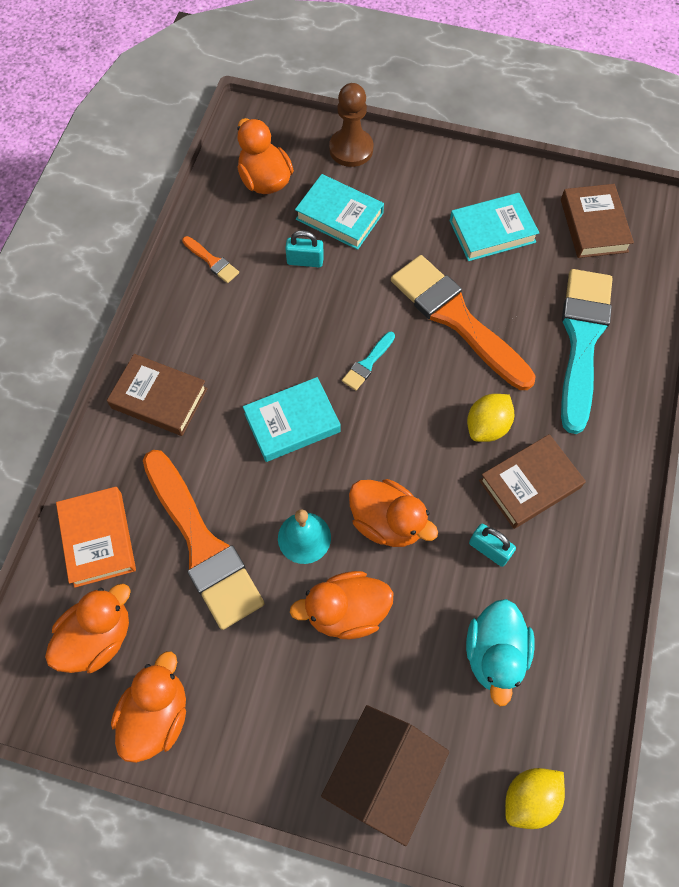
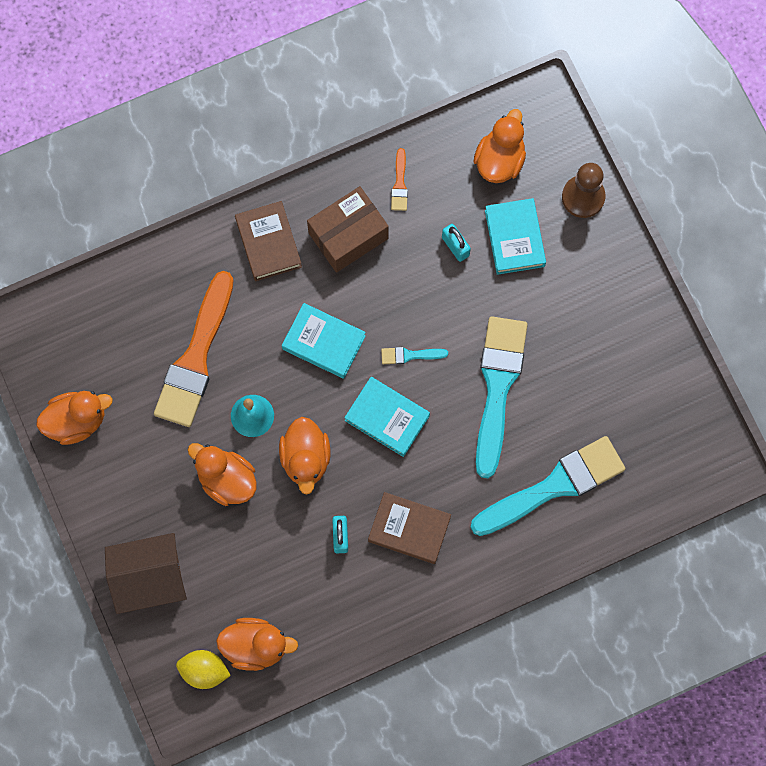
camera: 50 degrees right, 10 degrees up
(98, 539) = (147, 292): orange book -> none
(98, 637) = (91, 347): orange duck -> orange duck (256, 646)
(216, 331) = (348, 236): none -> brown box
(456, 318) = (497, 387): orange brush -> turquoise brush
(487, 426) = (429, 470): yellow lemon -> none
(492, 231) = (596, 356): turquoise book -> turquoise book (387, 418)
(495, 654) = (274, 589): turquoise duck -> none
(593, 225) = (666, 425): brown book -> none

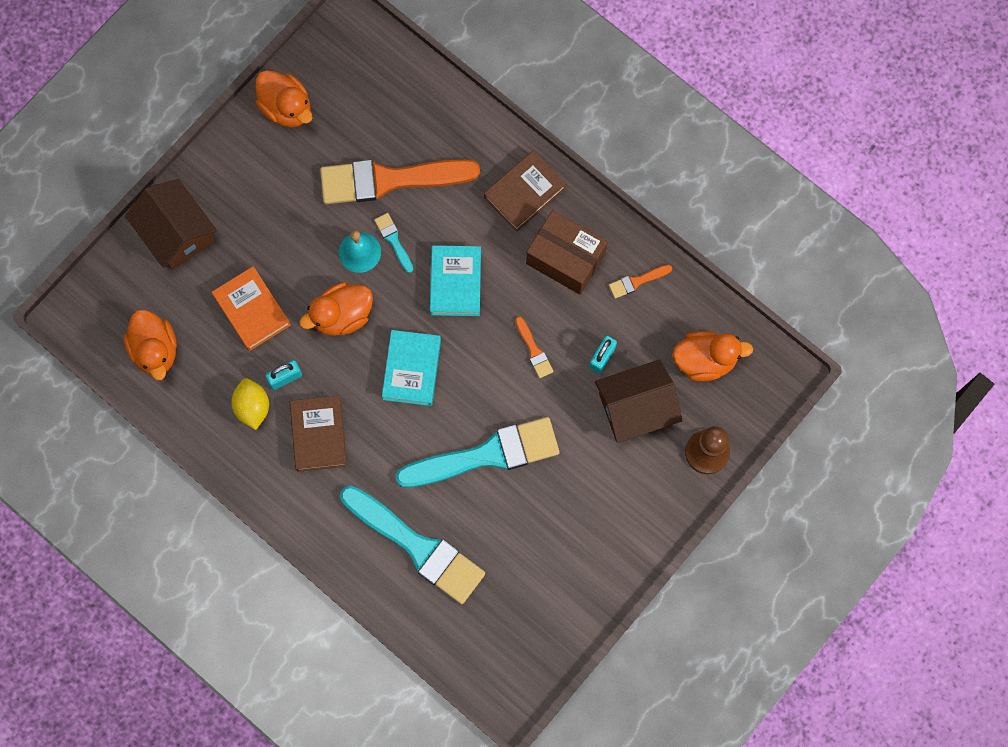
camera: 65 degrees right, 0 degrees up
(204, 671) = (115, 316): yellow lemon -> yellow lemon (252, 407)
(226, 479) = (292, 257): orange duck -> none
(260, 539) = (252, 310): none -> orange book
(410, 355) = (479, 363): turquoise brush -> turquoise brush (393, 240)
(420, 302) = (534, 350): none -> orange brush
(515, 238) = (636, 407): turquoise book -> brown house

